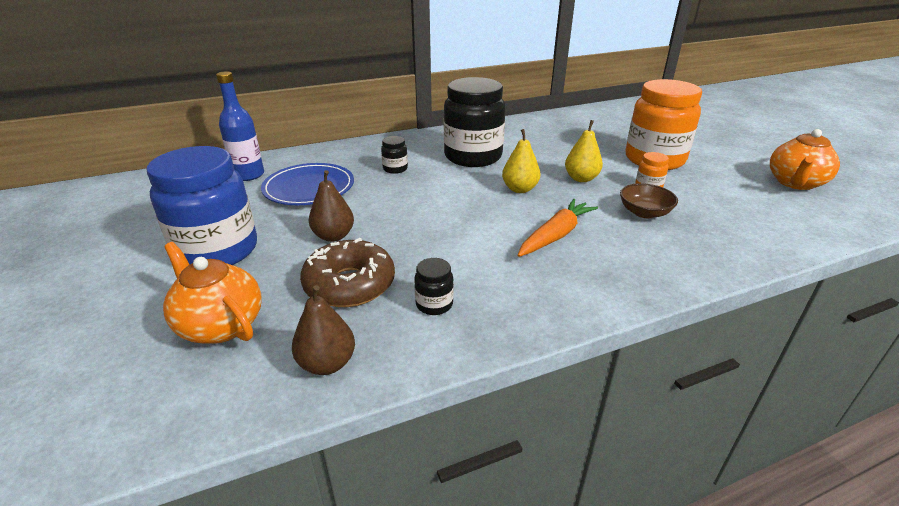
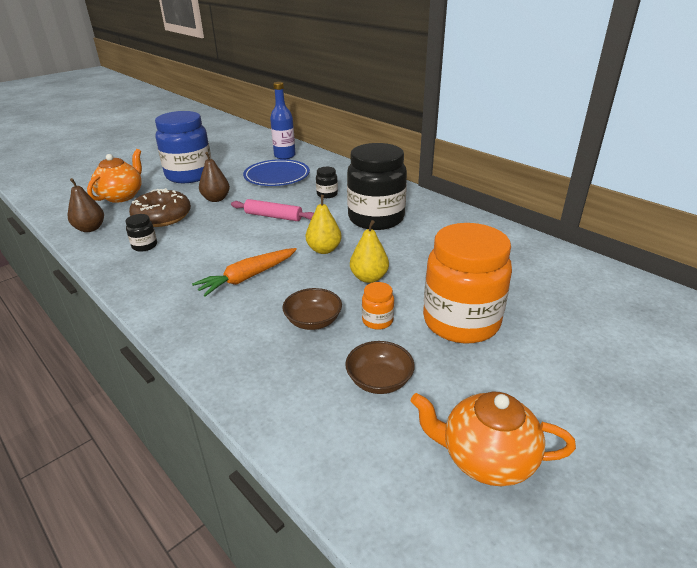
camera: 70 degrees right, 0 degrees up
(423, 204) = (273, 216): none -> pink rolling pin
(556, 235) = (247, 277): orange carrot -> orange carrot turned 120 degrees clockwise
(725, 200) = (379, 380): none -> brown bowl

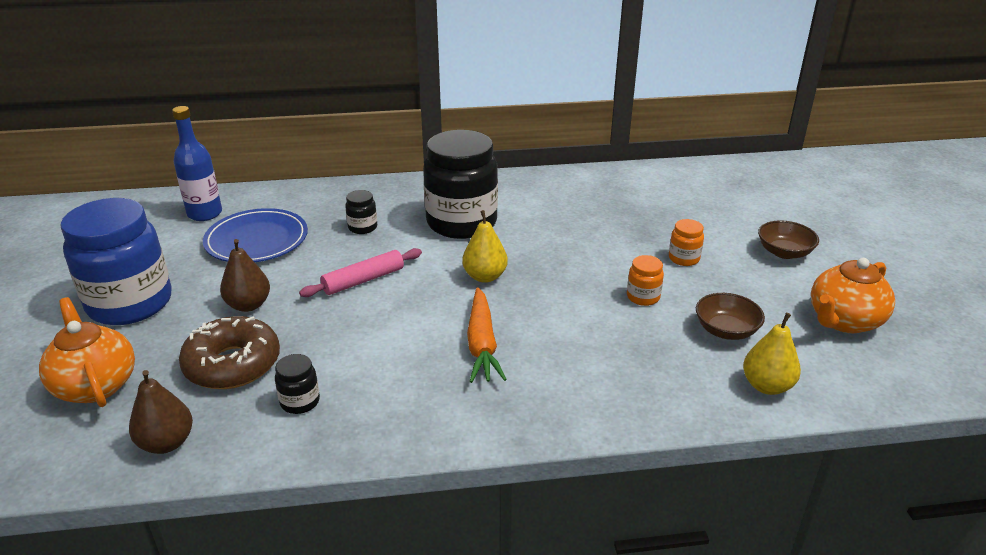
camera: 55 degrees left, 0 degrees up
(313, 321) = (608, 332): brown bowl -> brown bowl (784, 252)
(369, 278) = (569, 273): yellow pear -> yellow pear (767, 386)
(461, 322) = (684, 258): orange jar -> orange jar, size x0.41

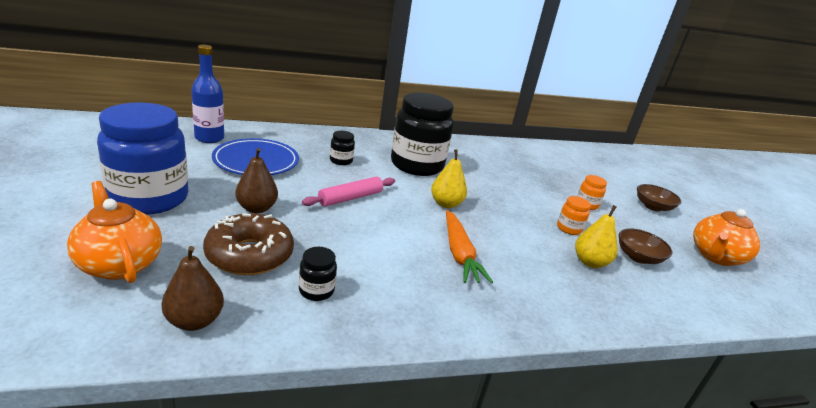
camera: 10 degrees left, 5 degrees down
(767, 386) = (686, 300): yellow pear -> yellow pear (590, 262)

